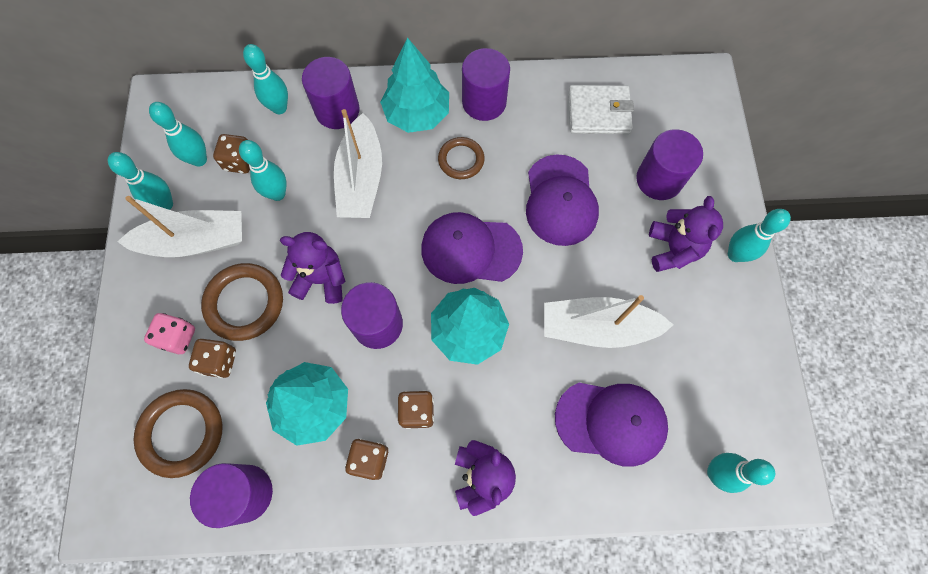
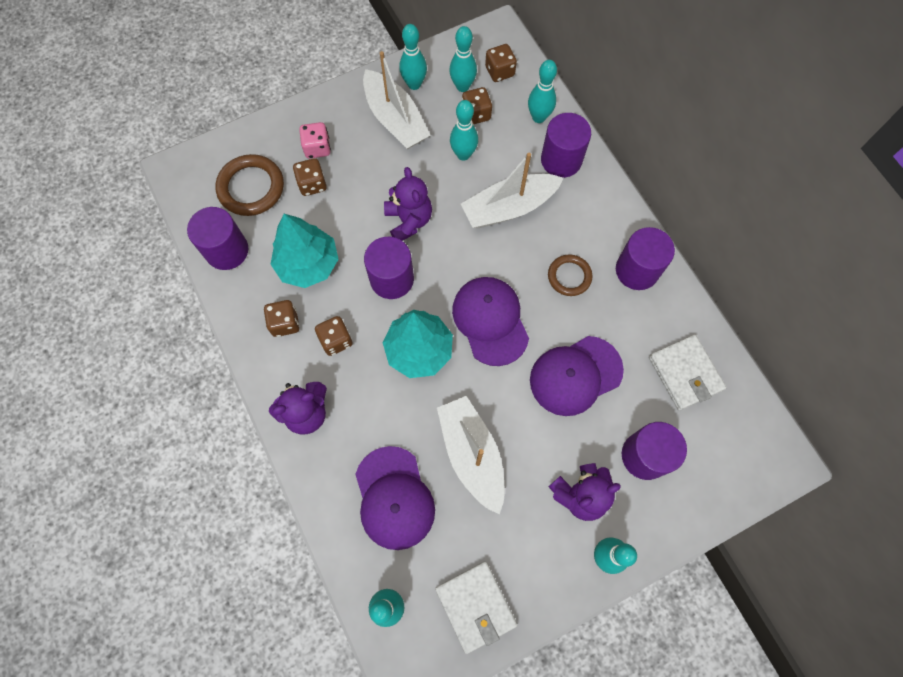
camera: 65 degrees right, 0 degrees up
(205, 118) = (499, 72): none -> brown dice
(245, 303) = (364, 178): brown ring -> none
(417, 114) = (593, 222): turquoise tree -> none
(743, 389) = (475, 606): none -> white wallet

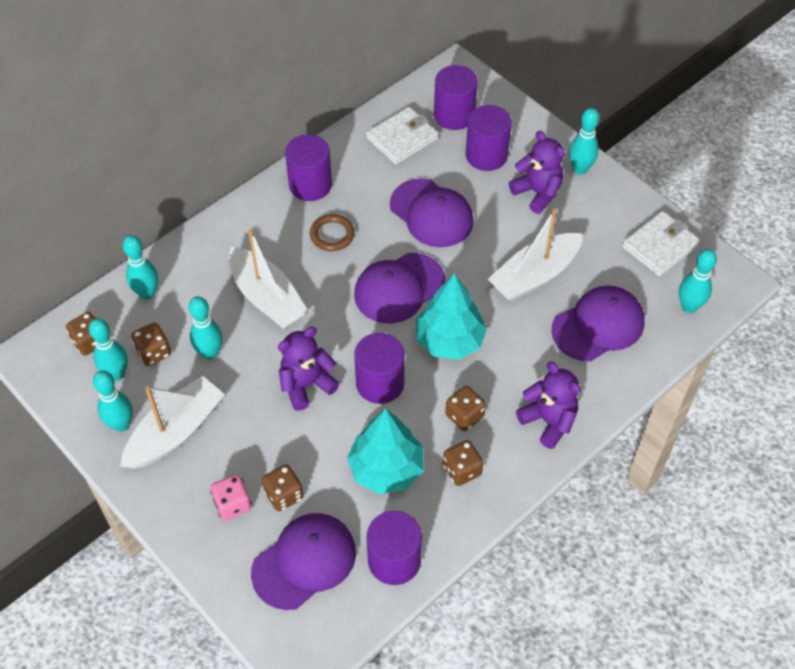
camera: 105 degrees left, 15 degrees down
(251, 188) = (304, 562): brown ring -> purple cap
(561, 160) = (198, 264): purple cylinder -> purple cylinder (454, 115)

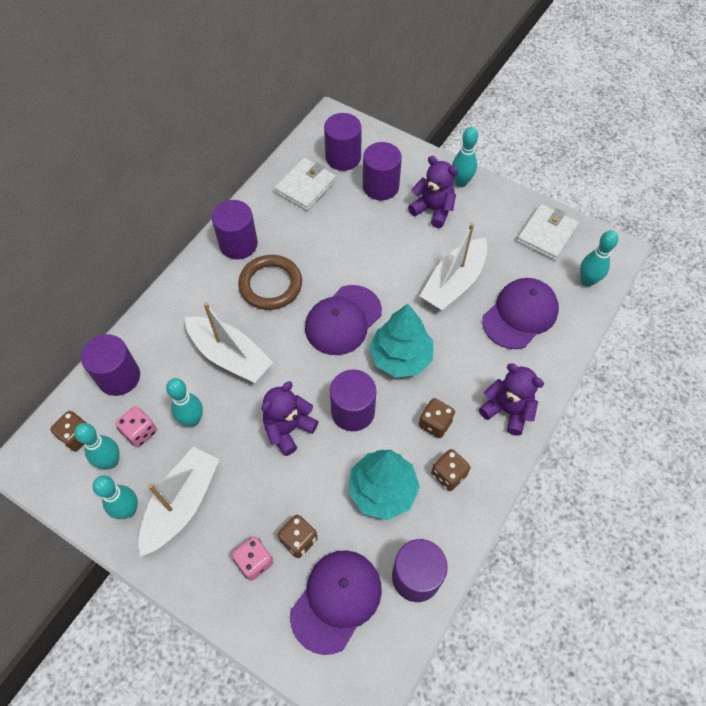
camera: 15 degrees left, 5 degrees up
(147, 293) = (119, 377): turquoise bowling pin -> purple cylinder
(153, 352) = (140, 432): brown dice -> pink dice
(332, 235) = (270, 285): brown ring -> brown ring, size x1.59
(431, 213) = (350, 247): purple cap -> none

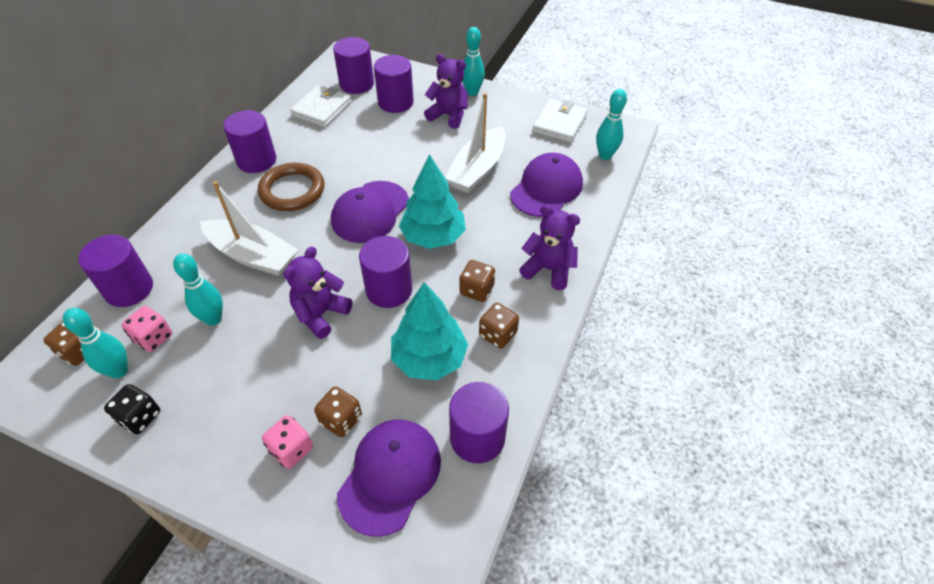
camera: 10 degrees left, 10 degrees down
(128, 510) = (140, 417): turquoise bowling pin -> black dice
(182, 504) = (203, 402): white boat -> none

